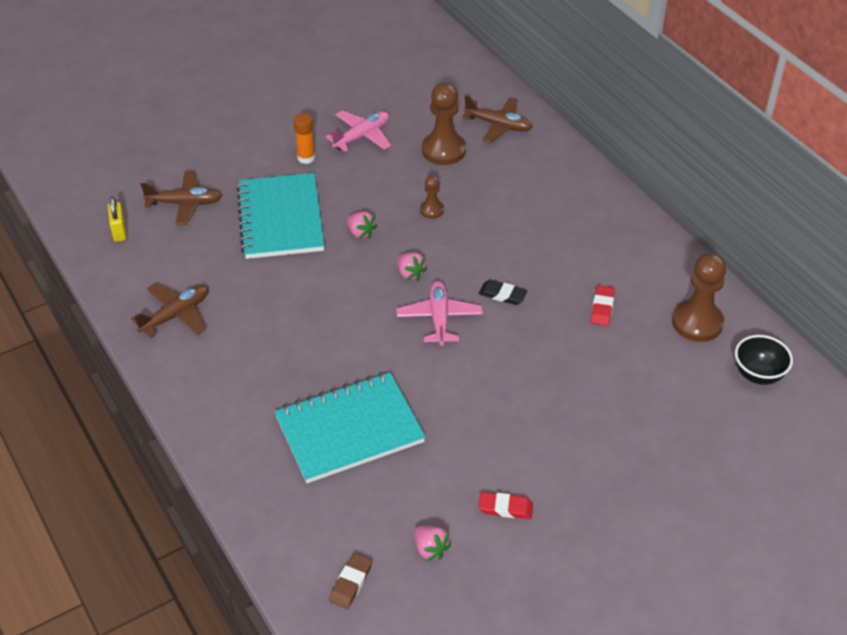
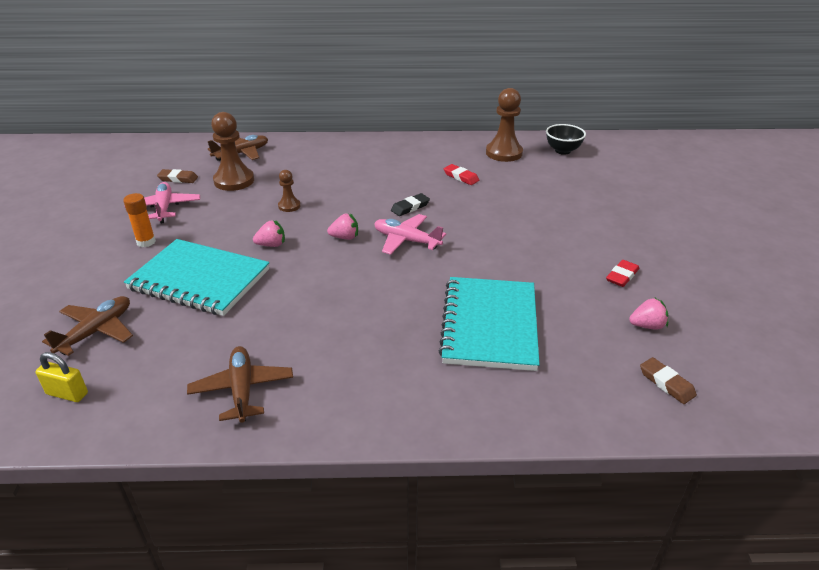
camera: 60 degrees left, 10 degrees down
(415, 114) = (178, 179): none -> brown eraser

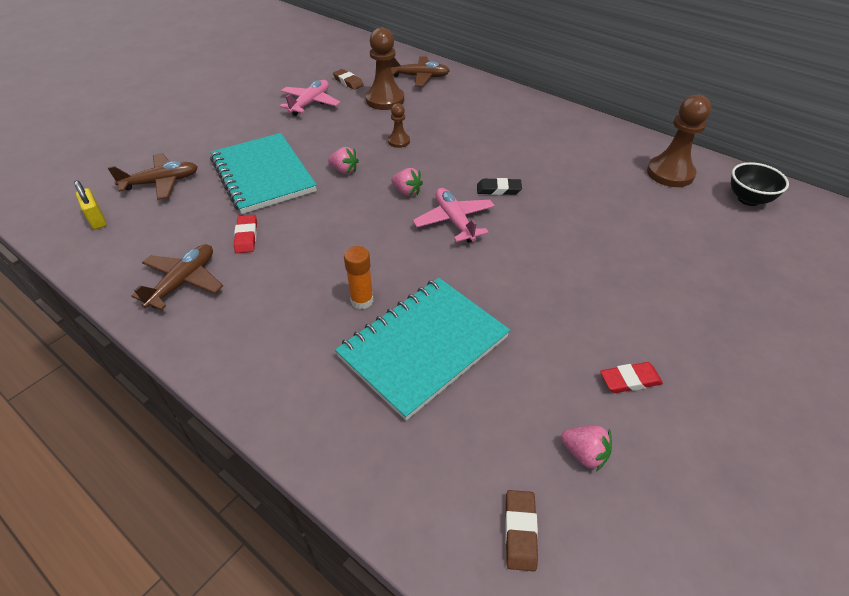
camera: 40 degrees right, 10 degrees up
(146, 242) = (267, 126): orange glue stick -> orange glue stick (362, 300)
(461, 177) = (588, 180): red eraser -> red eraser (246, 236)

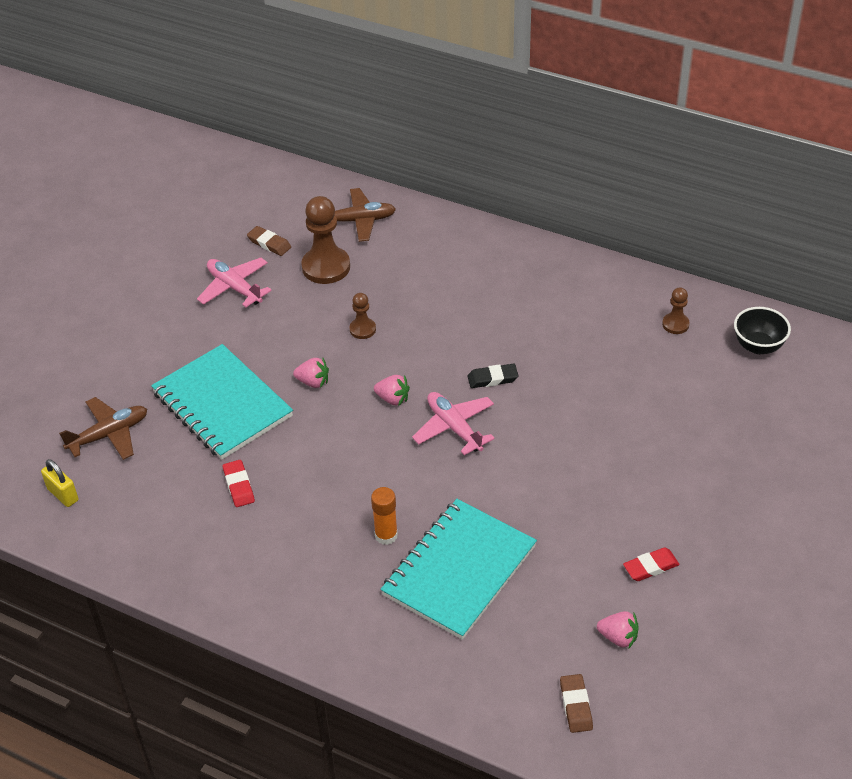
camera: 10 degrees left, 0 degrees up
(183, 282) = (197, 549): brown plane -> none
(310, 103) = (234, 288): pink plane -> pink plane turned 60 degrees counterclockwise
(670, 173) = (675, 324): brown pawn -> brown pawn, size x0.52

